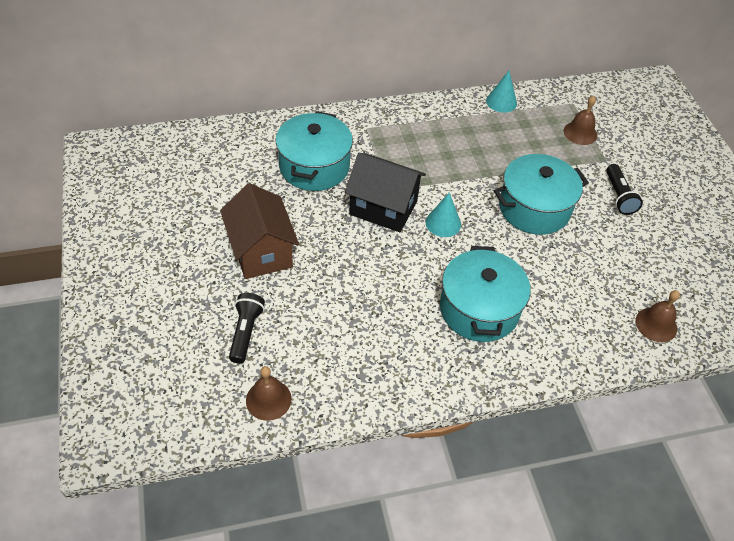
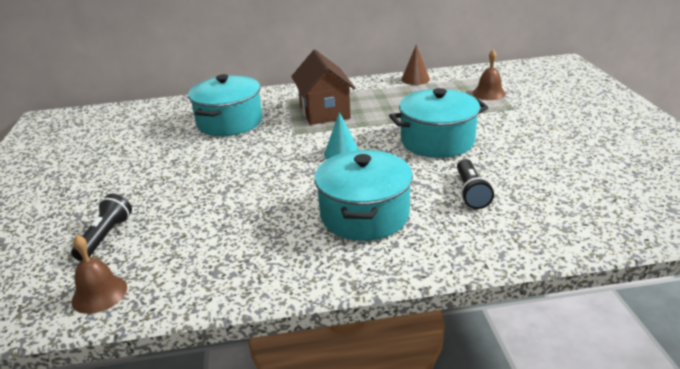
camera: 10 degrees right, 20 degrees down
(261, 251) = (153, 177): brown house -> brown house (324, 111)
(383, 208) = (285, 145): black house -> none
(501, 102) = (415, 79): turquoise cone -> brown cone
(619, 196) = (527, 130): black flashlight -> black flashlight (471, 192)
(656, 324) = (571, 224): brown bell -> none

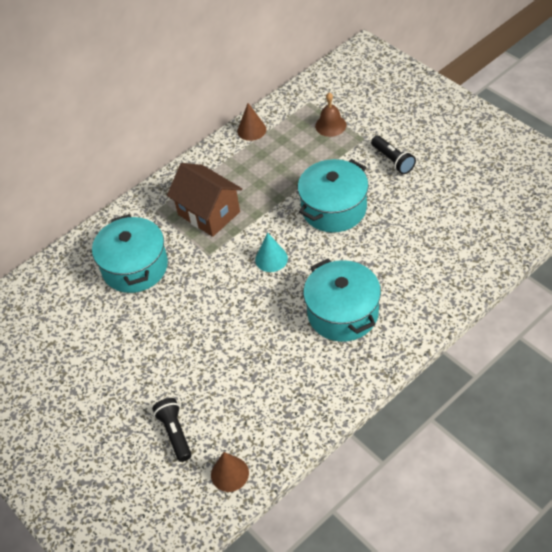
camera: 30 degrees left, 20 degrees up
(99, 294) = (229, 474): brown bell -> brown cone
(471, 192) = (397, 254): black flashlight -> black flashlight (393, 160)

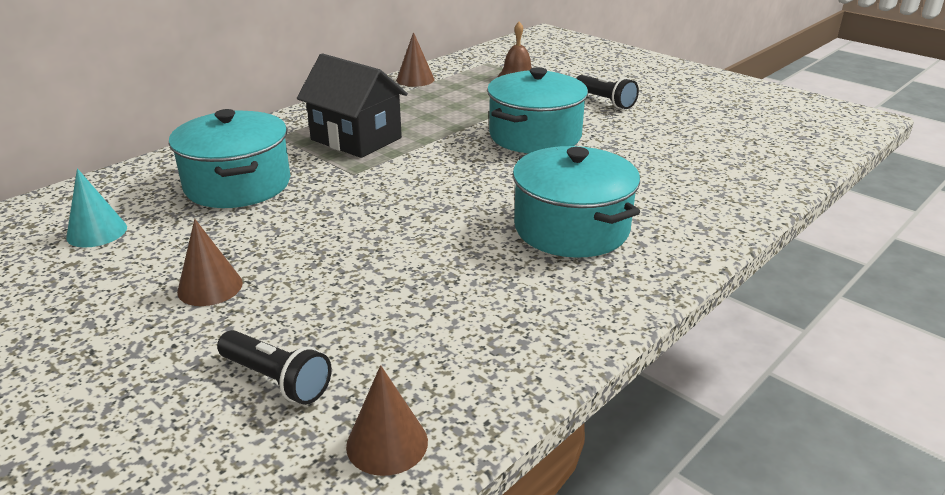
camera: 10 degrees left, 20 degrees down
(132, 364) = (210, 287): none -> brown cone
(175, 433) = (277, 380): black flashlight -> black flashlight turned 150 degrees clockwise
(209, 213) = (356, 139): brown house -> black house
(271, 259) = (450, 177): turquoise cone -> turquoise cone (97, 232)

